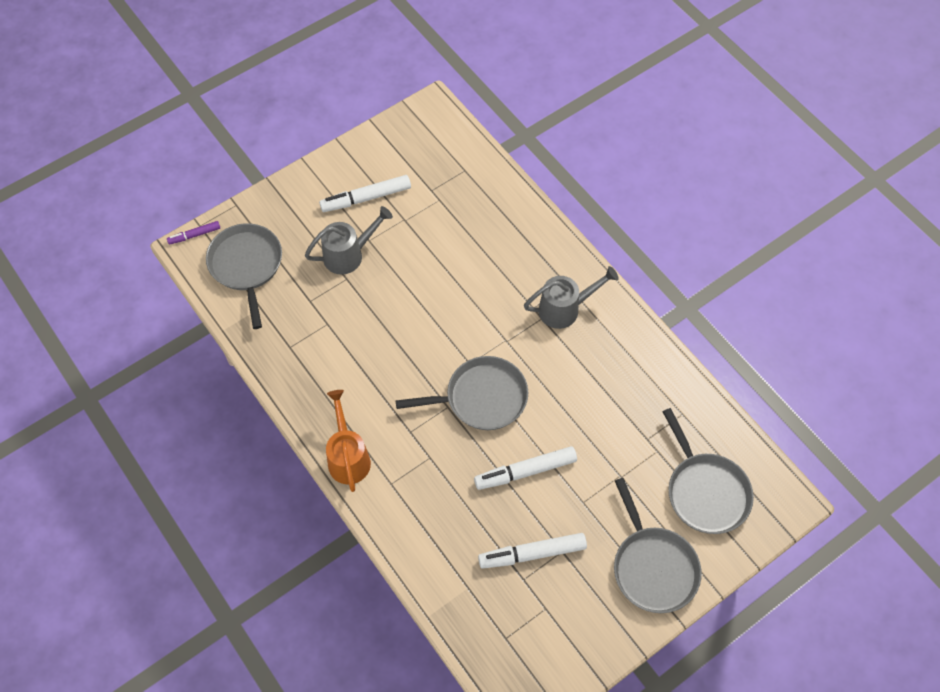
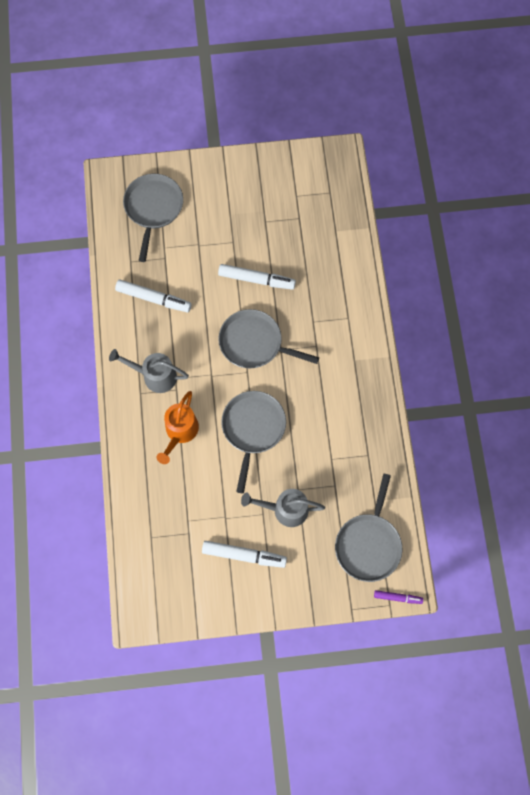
camera: 150 degrees left, 10 degrees up
(348, 457) = (367, 351): orange watering can -> orange watering can (180, 432)
(532, 554) = (284, 229): white marker -> white marker (153, 298)
(653, 567) = (217, 184): grey pan -> grey pan (253, 428)

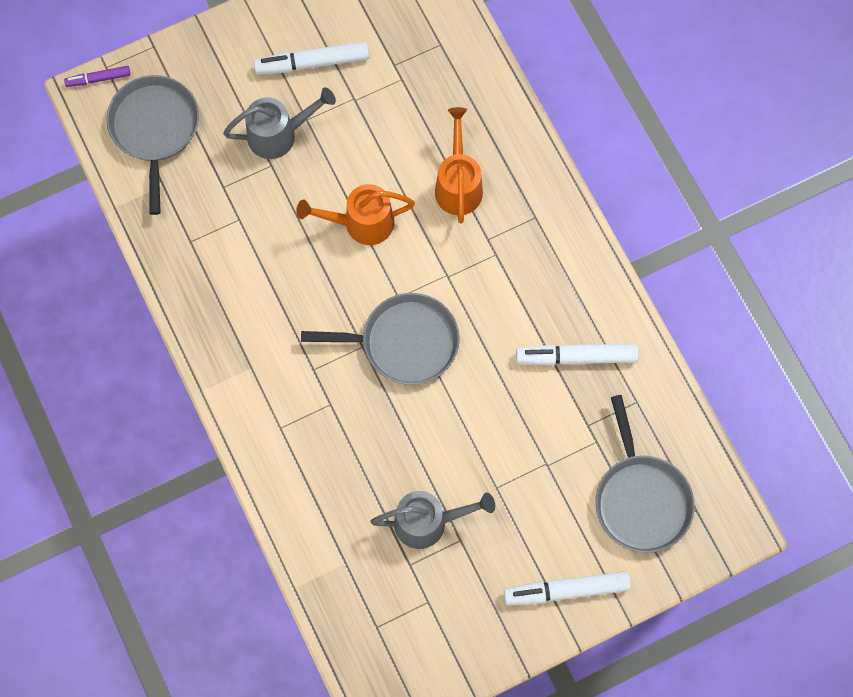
camera: 160 degrees right, 0 degrees up
(154, 376) = (526, 247): grey watering can -> grey watering can (428, 522)
(253, 428) = (361, 223): grey pan -> orange watering can
(256, 279) = (437, 440): white marker -> white marker (566, 590)

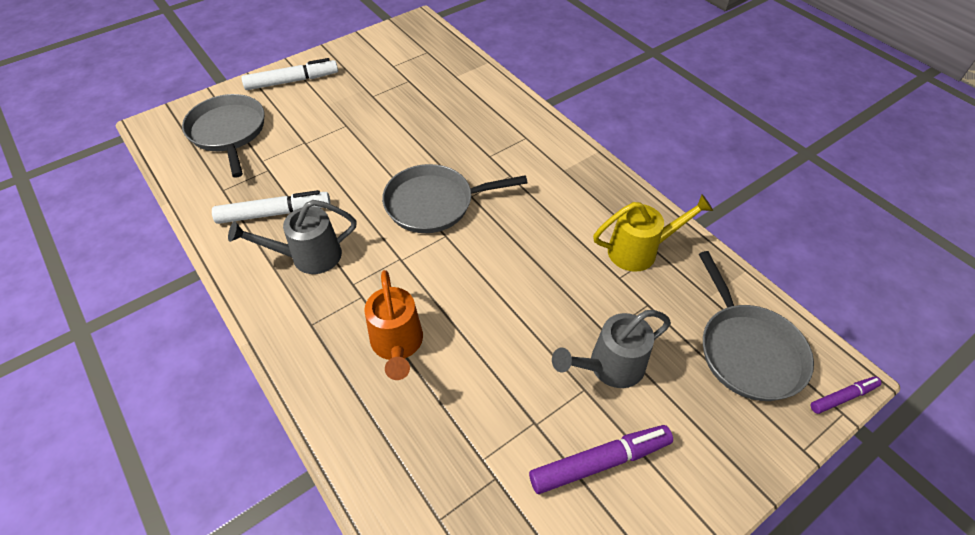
camera: 170 degrees right, 20 degrees down
(207, 246) = (640, 250): none -> yellow watering can
(312, 63) = (599, 462): white marker -> purple marker
(361, 223) = (495, 292): orange watering can -> none
(428, 522) = (397, 101): grey watering can -> grey watering can (308, 256)

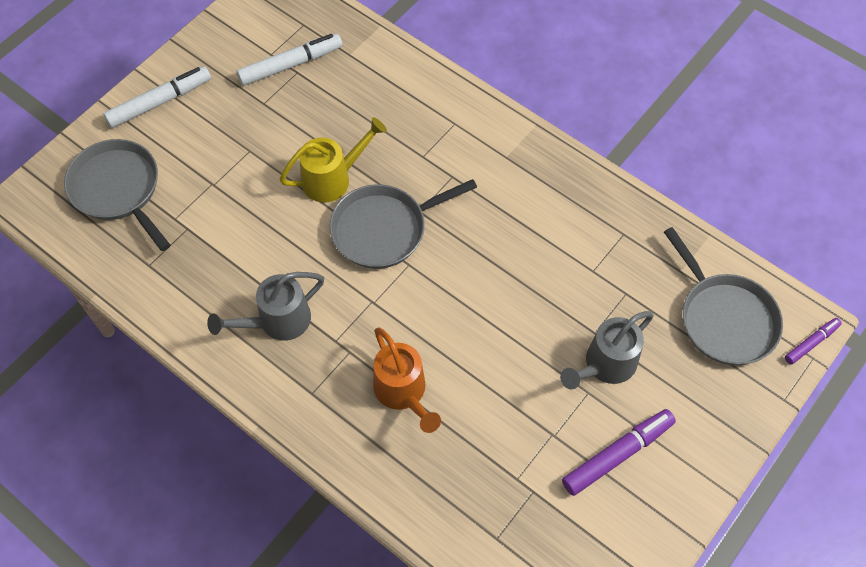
camera: 15 degrees left, 10 degrees up
(274, 213) = (219, 280): white marker -> white marker (290, 65)
(640, 250) = (605, 236): yellow watering can -> yellow watering can (333, 178)

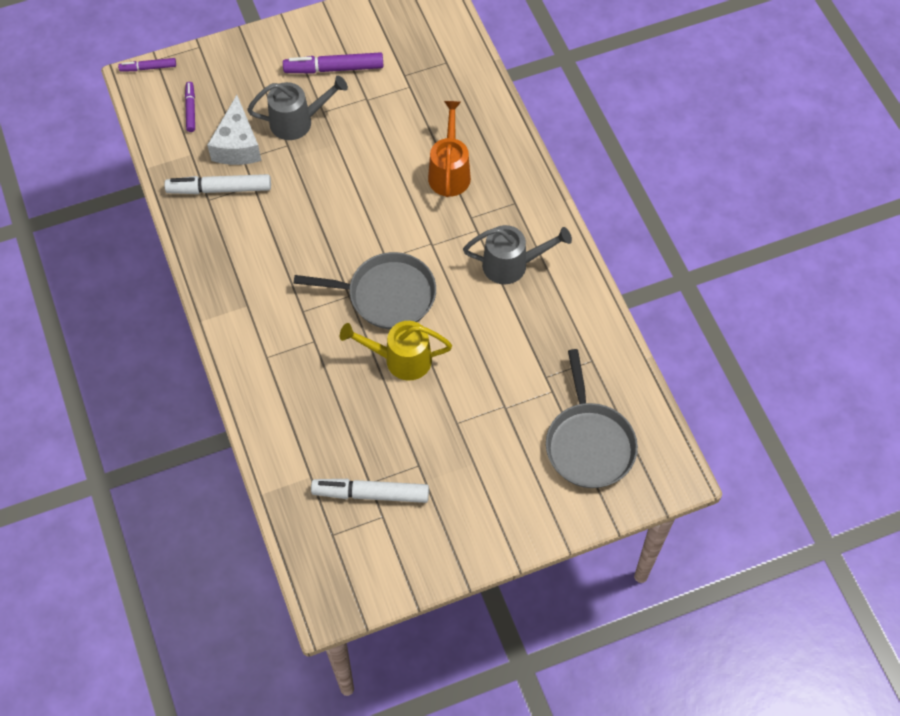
camera: 150 degrees left, 0 degrees up
(160, 102) = (512, 517): white marker -> white marker (219, 189)
(643, 305) = (237, 145): none -> white cheese
(724, 319) = (190, 109): grey pan -> purple marker

